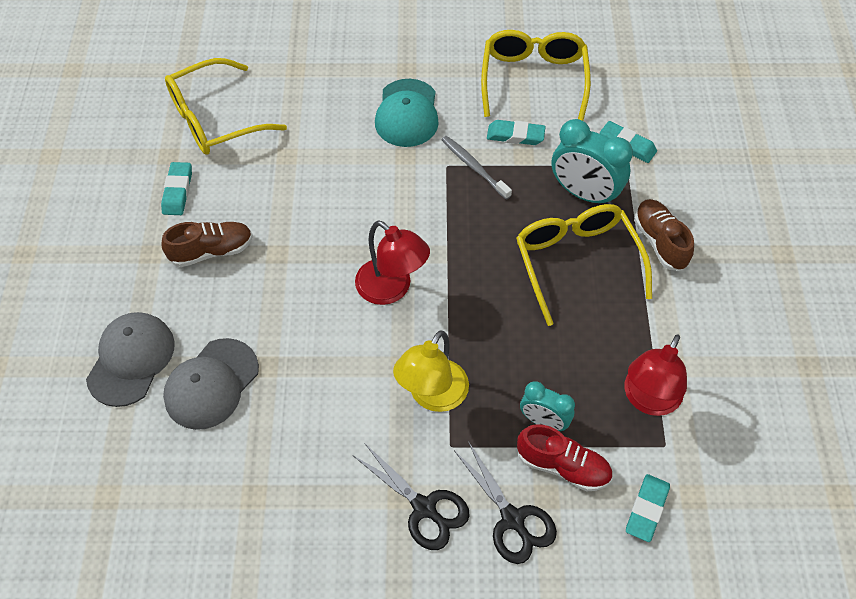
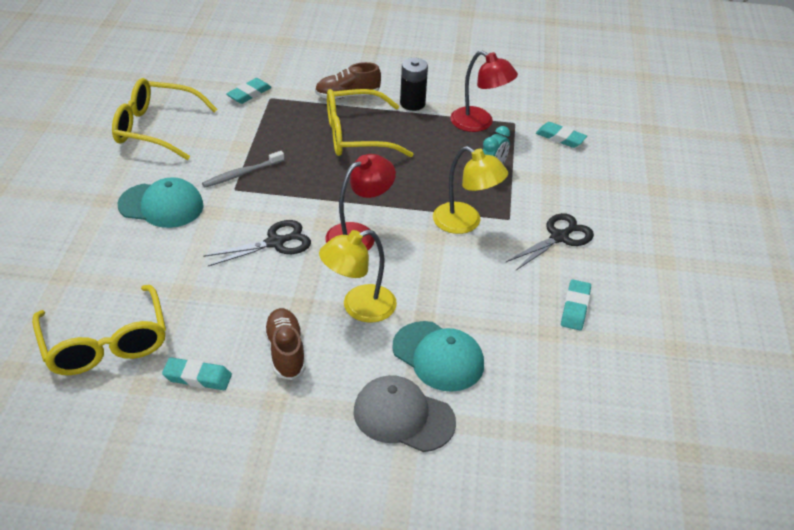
camera: 85 degrees left, 15 degrees down
(211, 384) = (438, 356): grey cap -> turquoise cap
(277, 303) = (359, 307): none -> yellow lamp
(512, 519) = (568, 196): black scissors -> black scissors (275, 243)
(515, 135) = (215, 147): turquoise eraser -> turquoise eraser (575, 308)
(563, 466) = (528, 168): red shoe -> none
(584, 194) = (291, 122): turquoise clock -> none
(667, 315) = (412, 103): none -> black battery

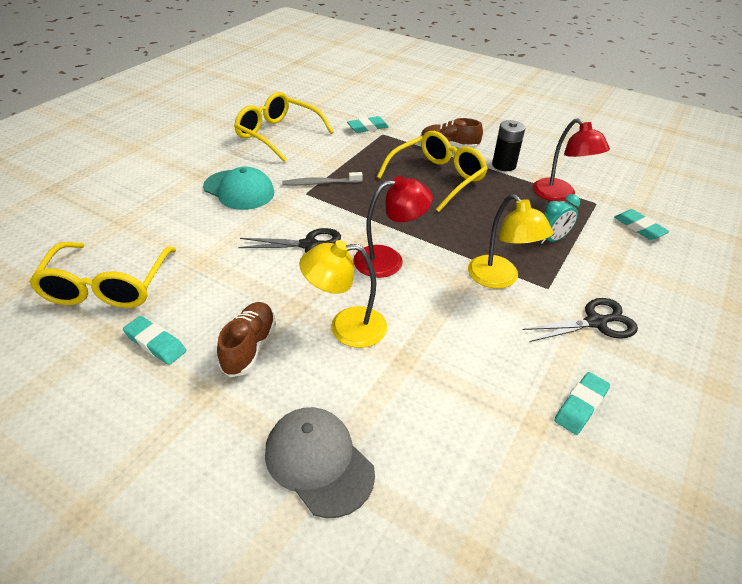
camera: 25 degrees right, 0 degrees up
(356, 135) = (437, 178): yellow glasses -> yellow glasses turned 120 degrees clockwise
(438, 356) = (396, 406): turquoise cap -> none

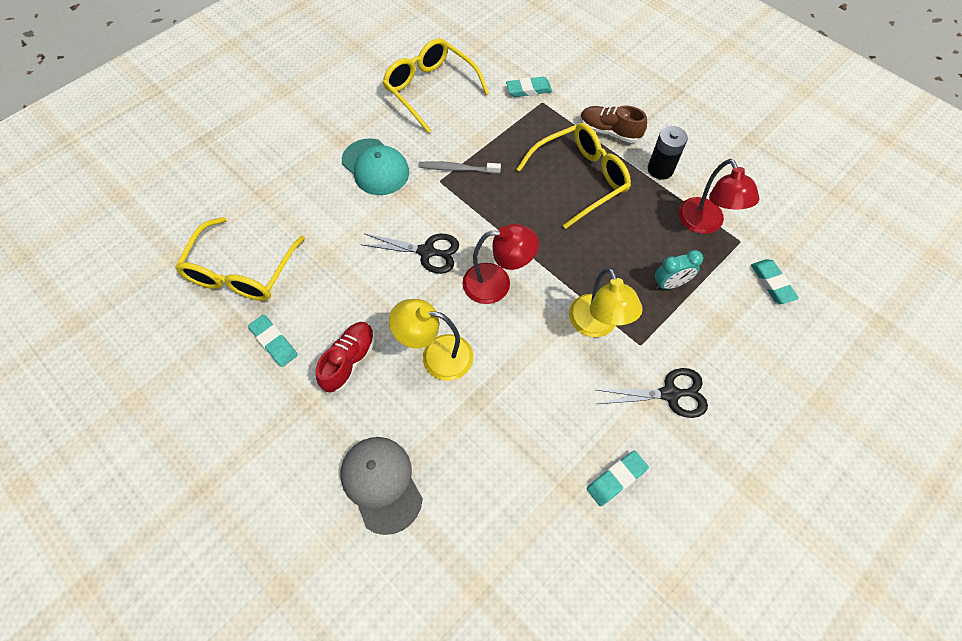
camera: 15 degrees right, 20 degrees up
(249, 347) = (349, 361): brown shoe -> red shoe

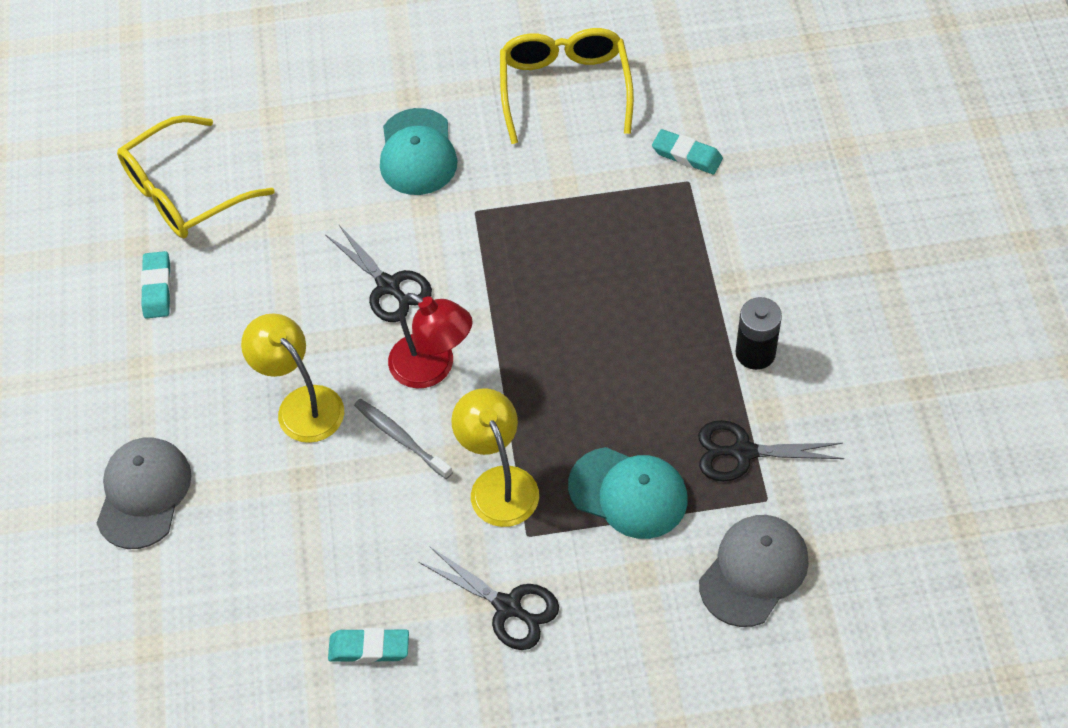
camera: 40 degrees right, 5 degrees down
(349, 361) = (212, 354): red shoe -> none
(457, 169) = (508, 208): grey toothbrush -> grey toothbrush (401, 438)
(580, 178) = (643, 305): yellow glasses -> none
(596, 325) = (498, 483): yellow lamp -> yellow lamp turned 135 degrees clockwise
(609, 131) = (737, 268): brown shoe -> none
(670, 284) = (628, 493): turquoise clock -> turquoise cap
(704, 224) = (743, 452): red lamp -> black scissors
(772, 283) = (754, 571): turquoise eraser -> grey cap

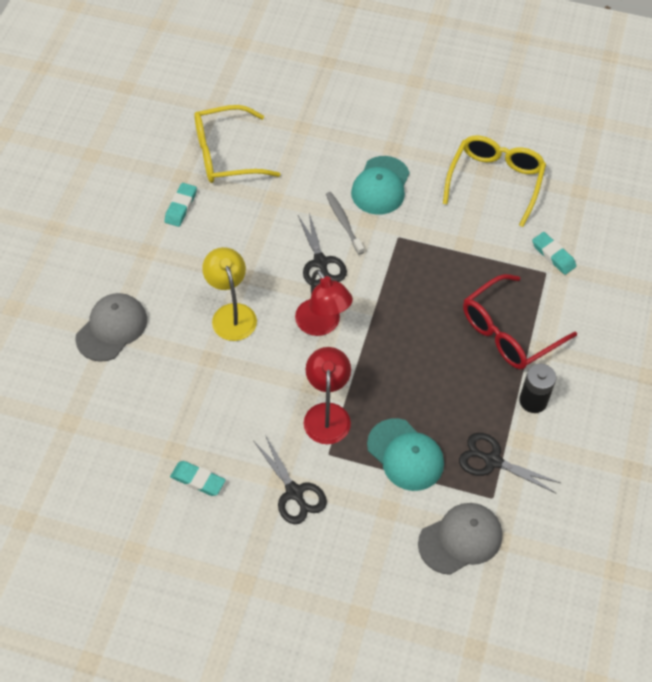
camera: 20 degrees right, 0 degrees up
(401, 438) = (281, 360): grey toothbrush -> grey toothbrush (343, 222)
(498, 483) = (327, 414): yellow lamp -> red lamp
(680, 278) = (508, 332): none -> red glasses

